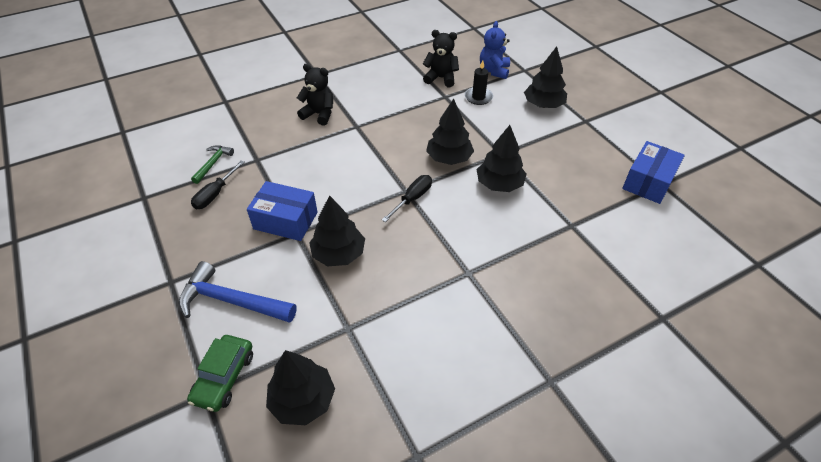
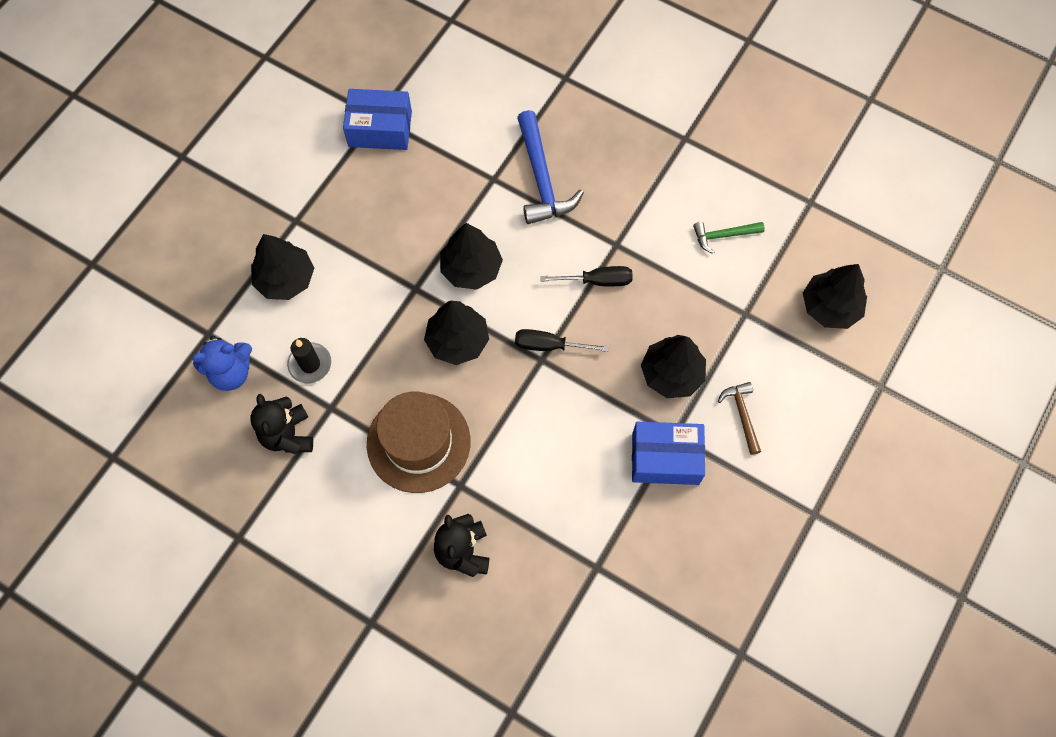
camera: 120 degrees left, 20 degrees up
(213, 163) = (636, 618): green hammer -> green hammer (723, 236)
(215, 194) = (680, 570): black screwdriver -> black screwdriver (597, 281)
(224, 377) = (859, 382): green car -> none
(231, 301) = (791, 435): blue hammer -> blue hammer (542, 179)
(274, 279) = (742, 415): none -> brown hammer
(285, 220) = (665, 458): blue box -> blue box turned 75 degrees counterclockwise
(396, 120) = (418, 442): none -> brown hat

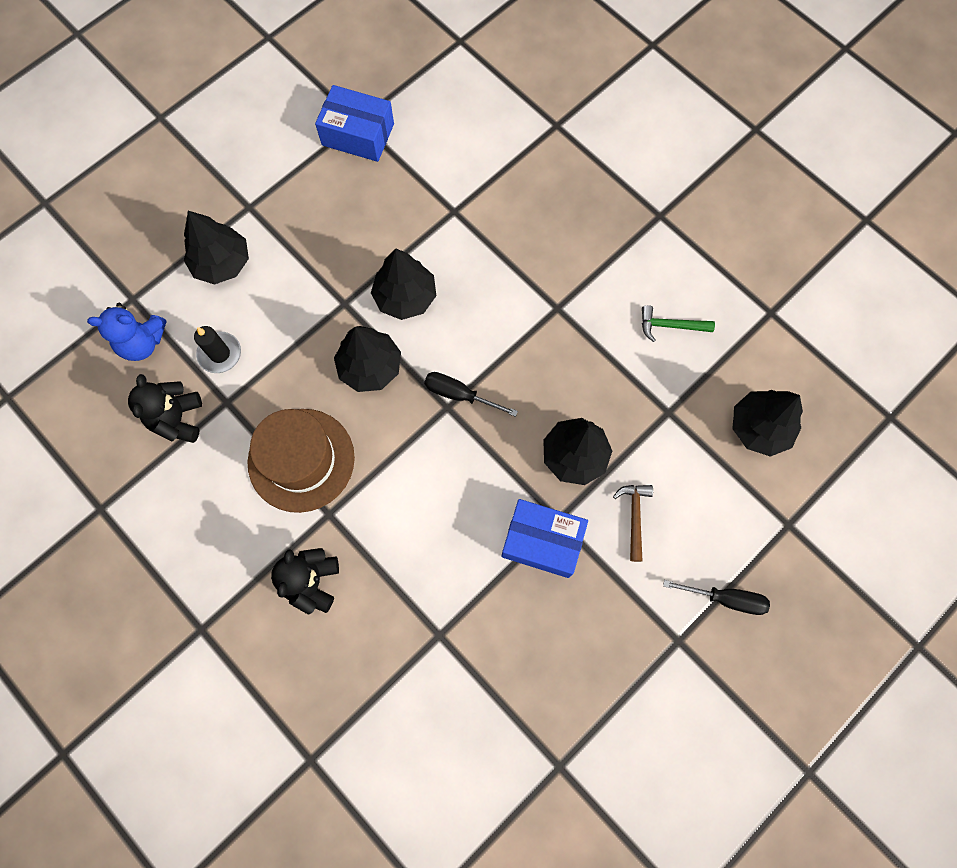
camera: 15 degrees right, 5 degrees up
(542, 179) = (502, 223): blue hammer -> none
(597, 281) = (527, 340): black screwdriver -> black screwdriver (725, 598)

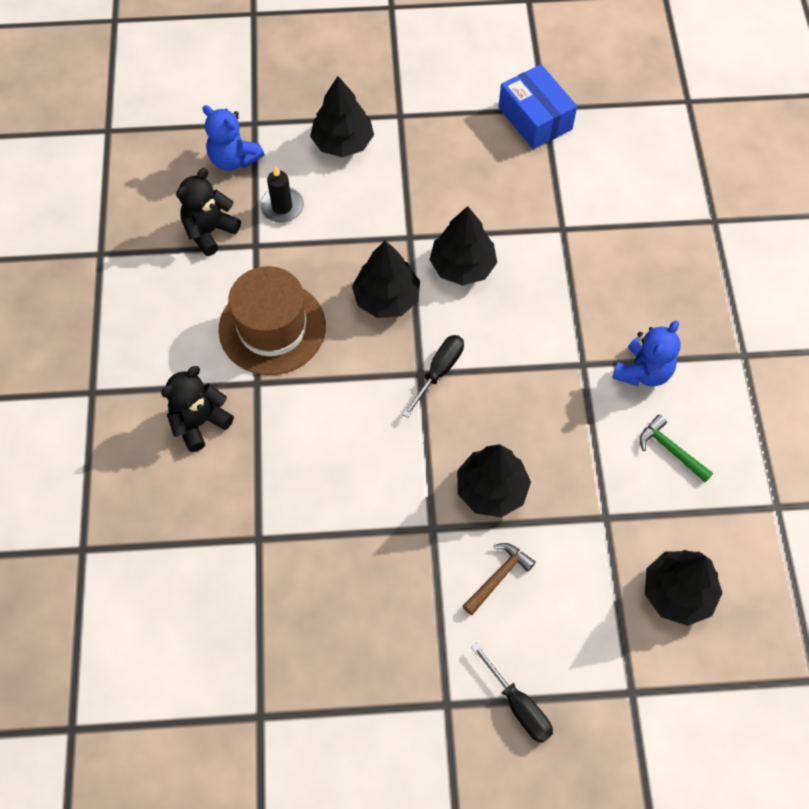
camera: 40 degrees right, 10 degrees down
(459, 395) = (439, 372): black screwdriver -> black screwdriver turned 60 degrees clockwise
(542, 541) = (403, 534): blue box -> none
(603, 281) = (643, 371): none -> blue teddy bear

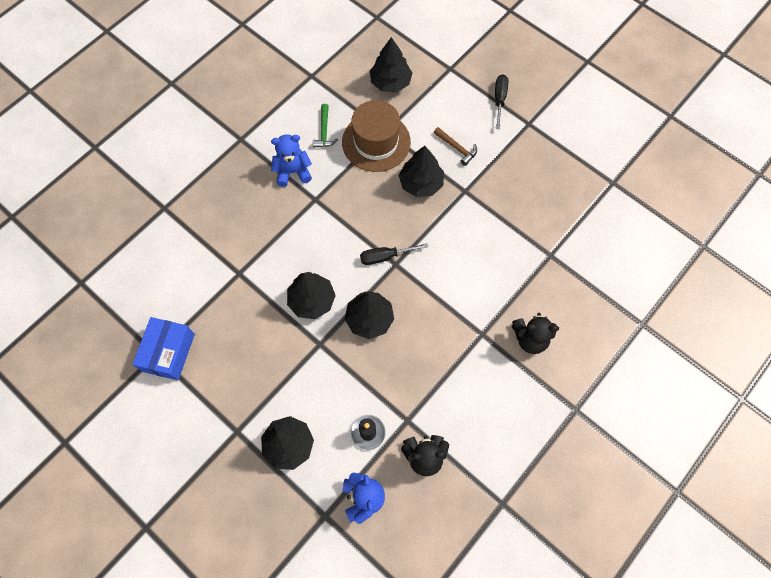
camera: 135 degrees left, 5 degrees up
(272, 328) = (445, 358): brown hat -> brown hat (376, 142)
(498, 577) = (457, 148): brown hammer -> brown hammer turned 135 degrees counterclockwise

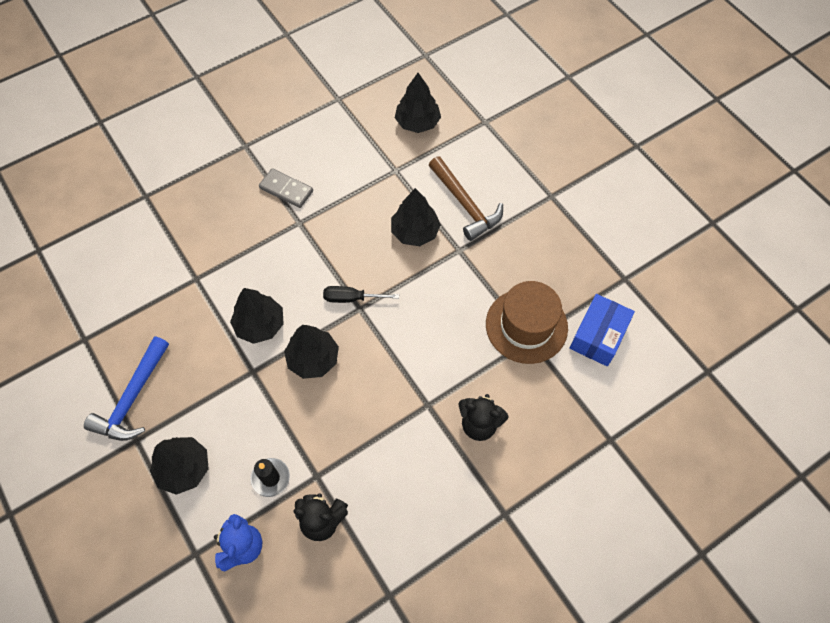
camera: 15 degrees right, 5 degrees down
(168, 352) = (97, 341): blue box -> blue box (598, 336)
(220, 395) = (133, 398): none -> blue hammer
(293, 172) = (286, 190): blue teddy bear -> grey domino
(324, 131) = (332, 156): green hammer -> none
(376, 142) = (382, 179): brown hat -> brown hat (526, 326)
(457, 148) = (465, 204): brown hammer -> brown hammer, size x1.81
(499, 100) = (527, 165): black screwdriver -> none

